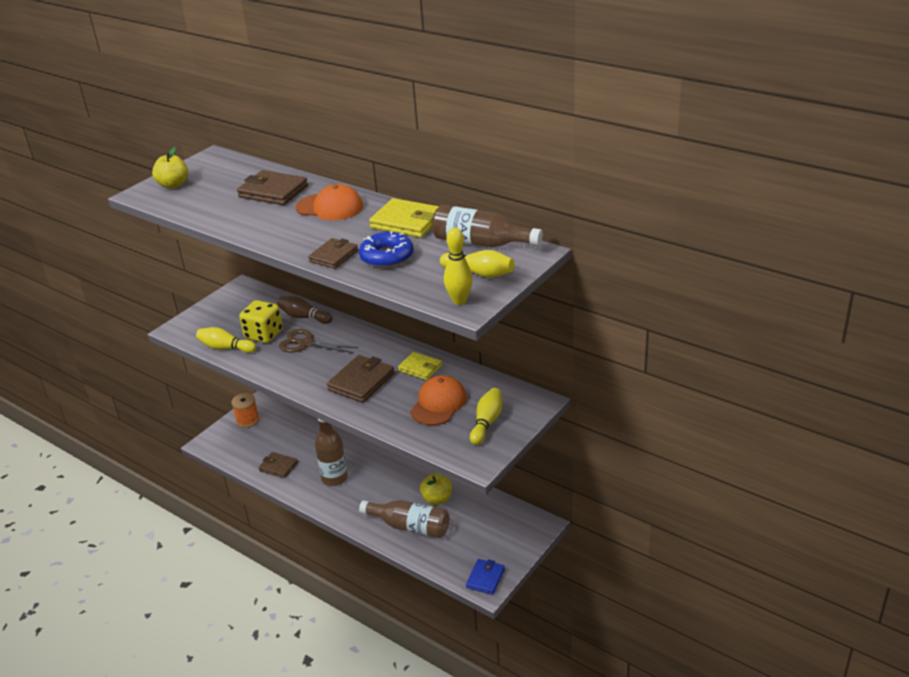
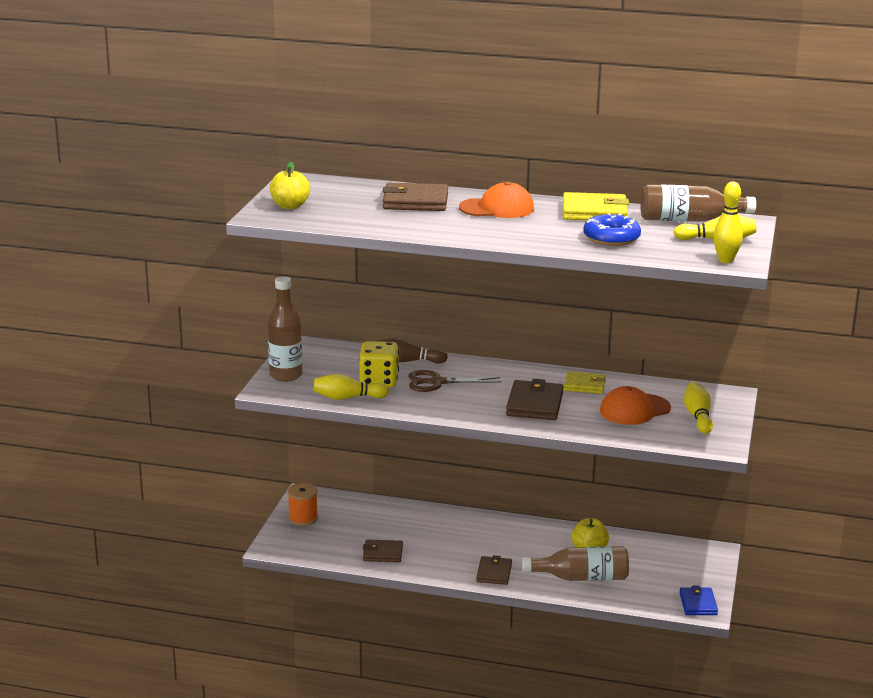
camera: 25 degrees left, 10 degrees down
(333, 256) = (557, 243): brown wallet -> brown wallet (494, 573)
(334, 478) = (458, 552): brown bottle -> brown bottle (286, 375)
(438, 404) = (634, 410): orange cap -> orange cap turned 120 degrees counterclockwise

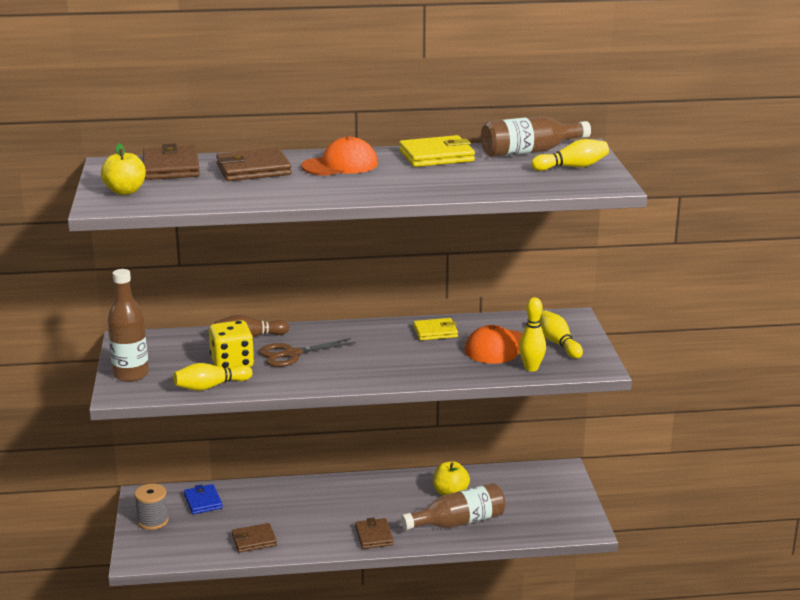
camera: 20 degrees left, 0 degrees up
(303, 518) = (153, 521): orange spool -> grey spool
(534, 404) = (401, 359): brown wallet -> brown wallet (171, 167)
(611, 238) = (474, 178): blue donut -> none
(698, 604) = (577, 524): blue wallet -> blue wallet (203, 501)
(725, 260) = (596, 184): yellow bowling pin -> yellow bowling pin (531, 368)

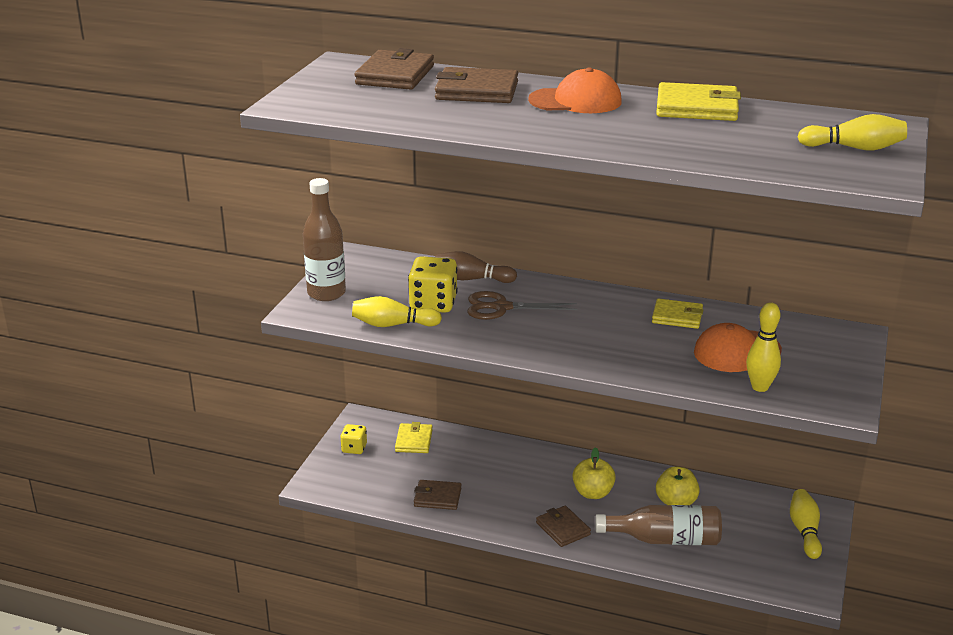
camera: 25 degrees right, 5 degrees up
(125, 191) = (323, 93): yellow apple -> yellow apple (593, 493)
(153, 521) = (354, 448): grey spool -> yellow dice
(203, 501) = (414, 441): blue wallet -> yellow wallet
(374, 536) = (563, 529): brown wallet -> brown wallet turned 45 degrees counterclockwise
(529, 152) = (816, 120): brown bottle -> none
(558, 343) = (815, 363): yellow bowling pin -> yellow bowling pin (804, 531)

